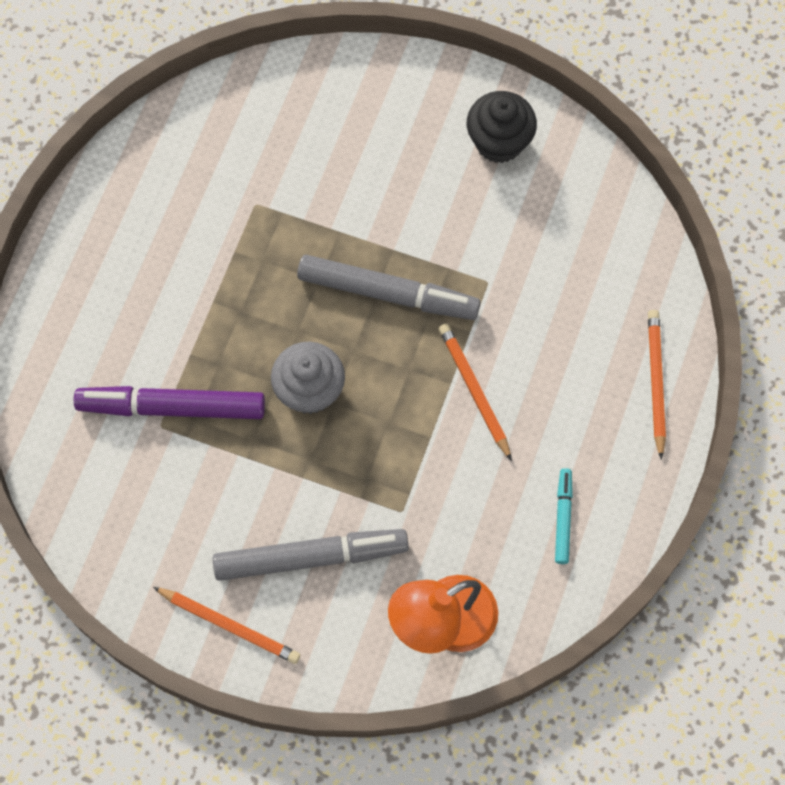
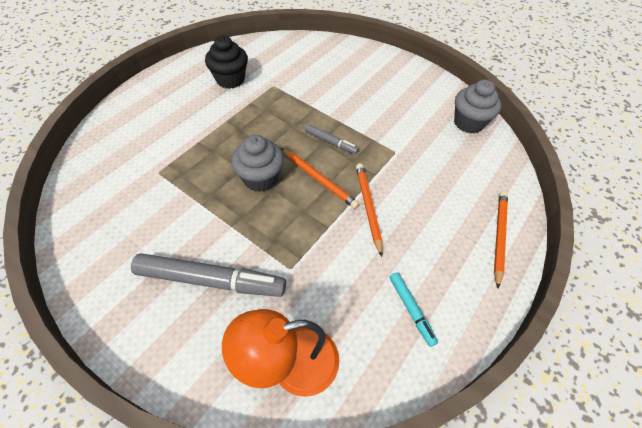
camera: 15 degrees right, 15 degrees down
(172, 407) = (171, 164): purple marker -> none
(229, 625) = (126, 311): orange pencil -> orange pencil (319, 179)
(388, 293) = (331, 142): grey marker -> grey marker, size x0.50
(499, 142) = (420, 91): black cupcake -> black cupcake (230, 79)
(563, 518) = (411, 310): turquoise marker -> turquoise marker turned 135 degrees clockwise
(587, 188) = (468, 123): none -> grey cupcake

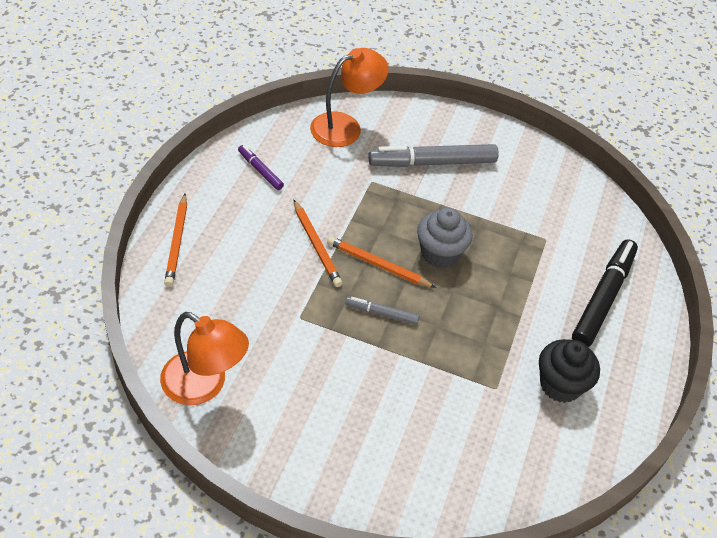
camera: 160 degrees right, 5 degrees down
(153, 120) = (603, 298): none -> black marker
(411, 310) = (260, 170): turquoise marker -> purple marker
(468, 123) = (204, 385): grey cupcake -> orange lamp

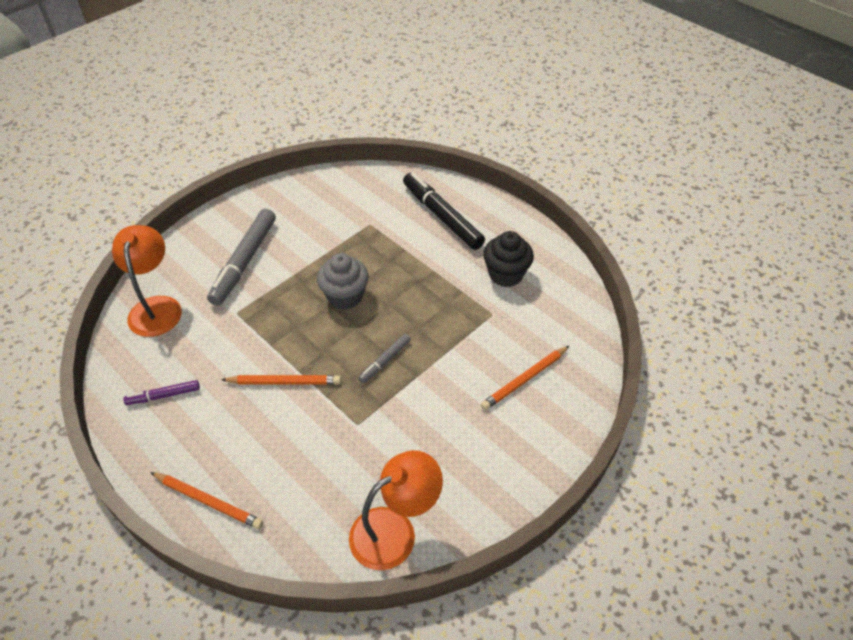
camera: 60 degrees left, 0 degrees up
(378, 265) = (332, 344): orange pencil -> orange pencil (524, 379)

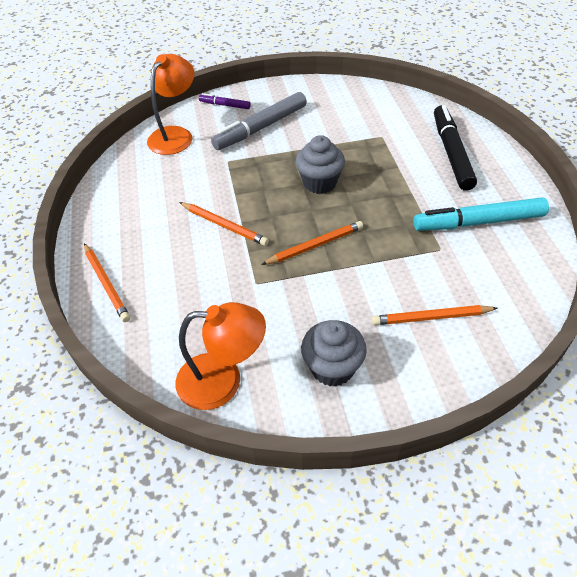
camera: 35 degrees right, 0 degrees up
(163, 395) = (134, 196): purple marker -> purple marker (225, 105)
(385, 361) = (315, 245): grey marker -> orange pencil
(477, 466) = (332, 367): none -> grey cupcake
(506, 274) = (478, 222): black cupcake -> turquoise marker

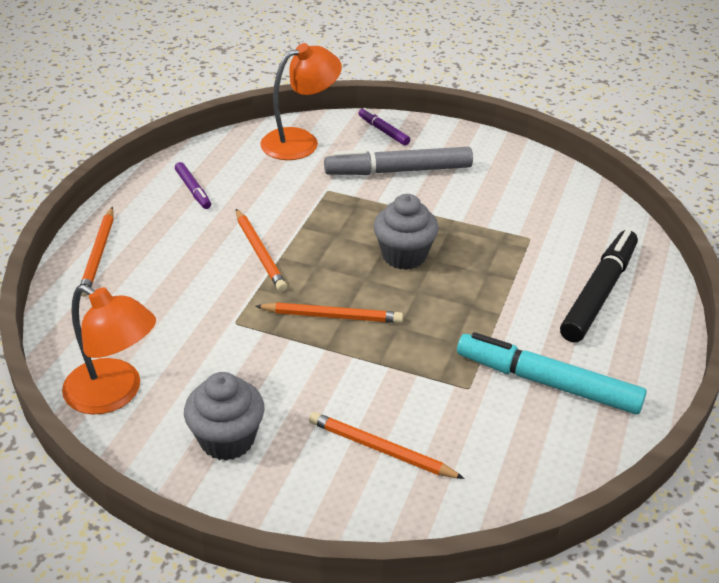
camera: 30 degrees right, 10 degrees down
(132, 203) = (193, 190): none -> purple marker

